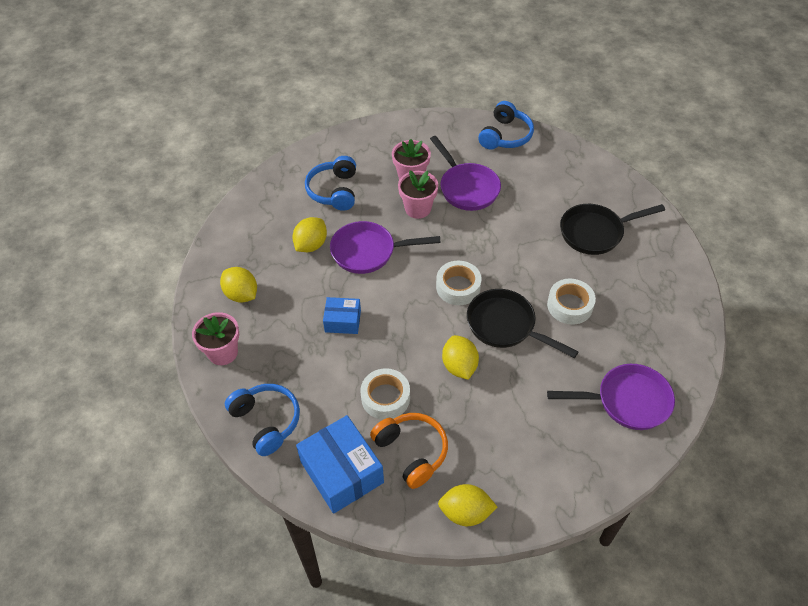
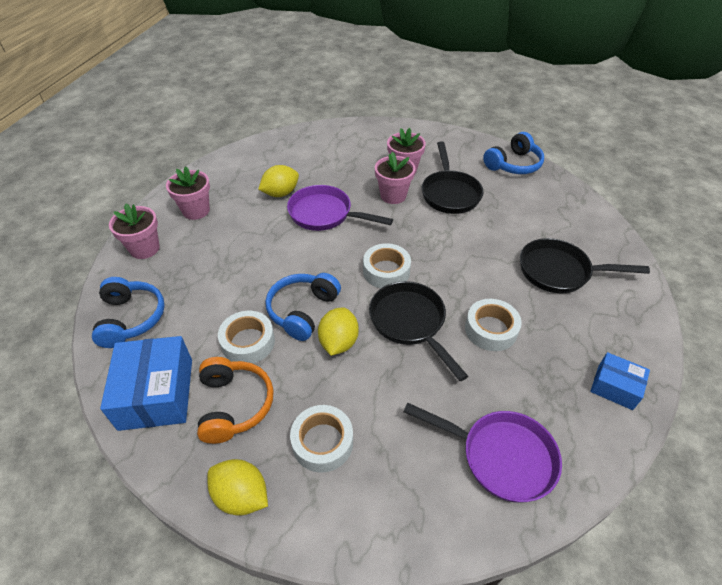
camera: 25 degrees right, 5 degrees down
(241, 294) = (196, 211): yellow lemon -> pink flower pot
(334, 191) = (330, 160): blue headphones -> blue headphones (303, 311)
(343, 321) = (261, 261): blue box -> blue box (615, 387)
(466, 188) = (450, 193): purple pan -> black pan
(498, 448) = (322, 442): none -> white tape

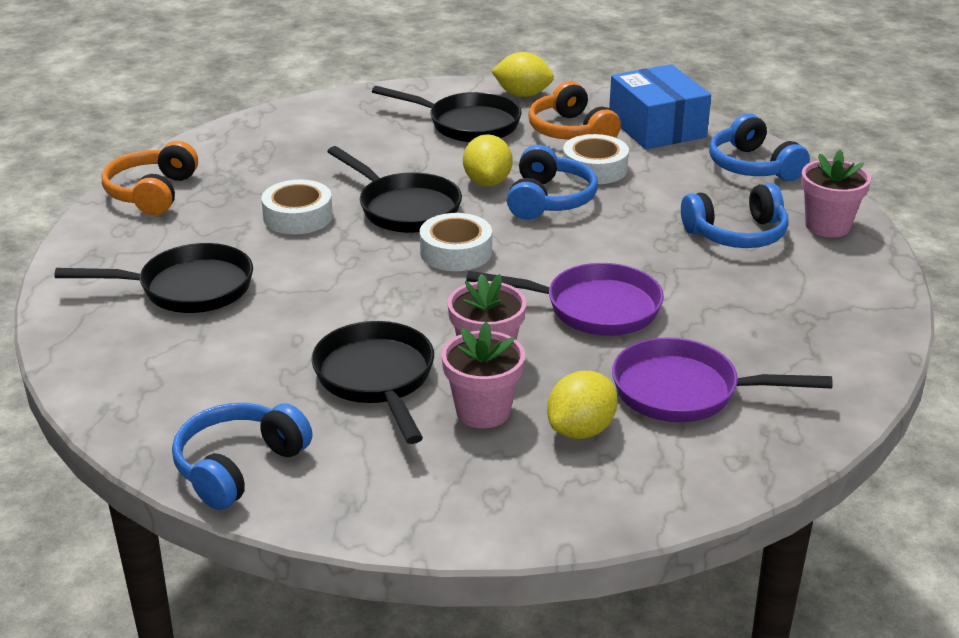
camera: 165 degrees right, 15 degrees down
(196, 211) = (813, 281): pink flower pot -> none
(205, 252) = (737, 234): none -> blue headphones
(280, 193) = (697, 329): yellow lemon -> yellow lemon (581, 430)
(322, 442) = (467, 124): white tape -> black pan
(500, 456) = (290, 138): purple pan -> purple pan (685, 392)
(615, 387) = (152, 193): blue box -> orange headphones

